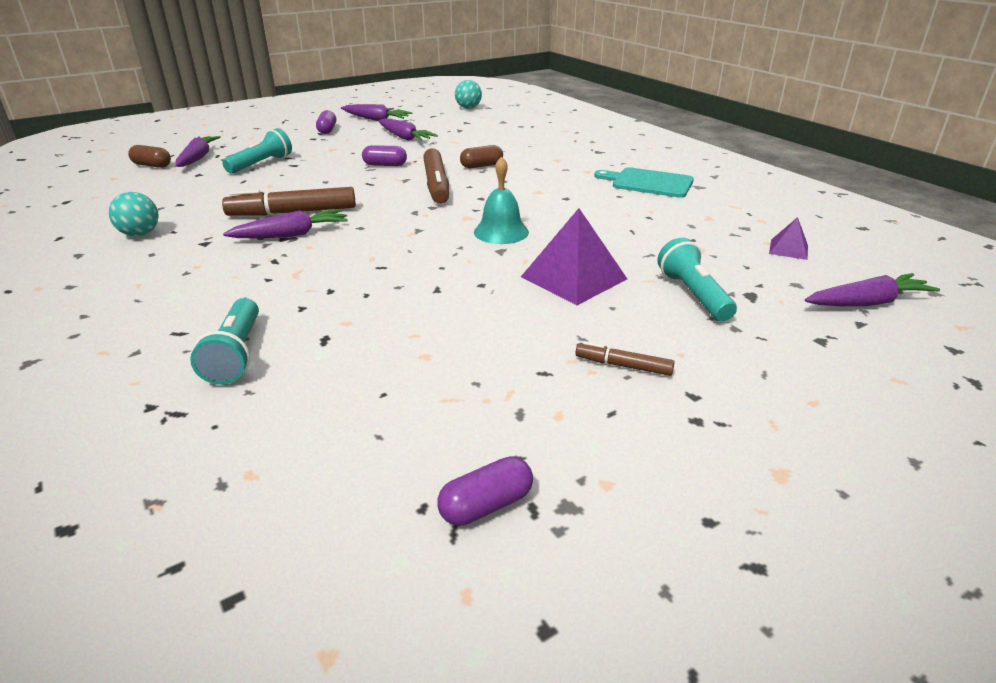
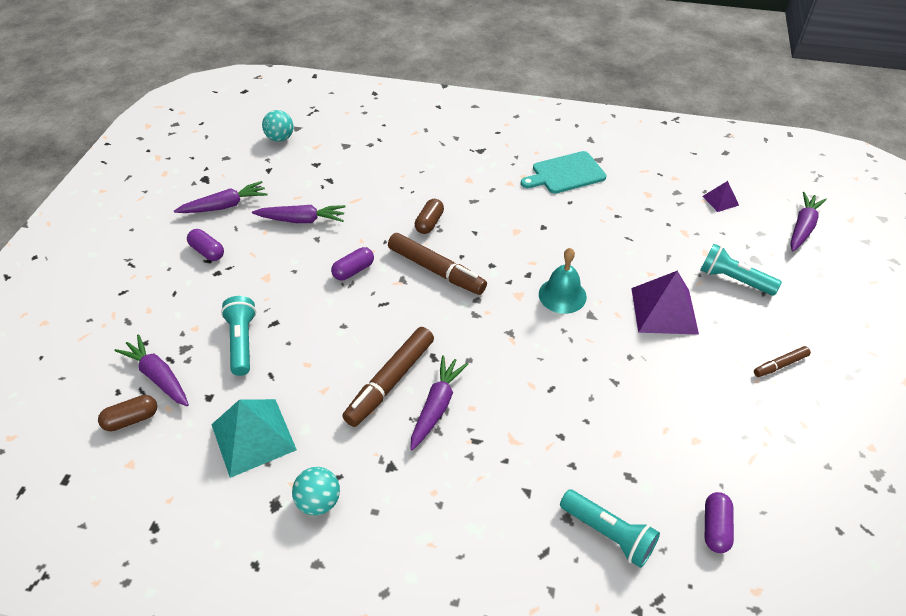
camera: 45 degrees left, 15 degrees up
(178, 196) = (253, 437): none -> turquoise pyramid
(486, 505) = (856, 504): purple capsule -> purple capsule (715, 528)

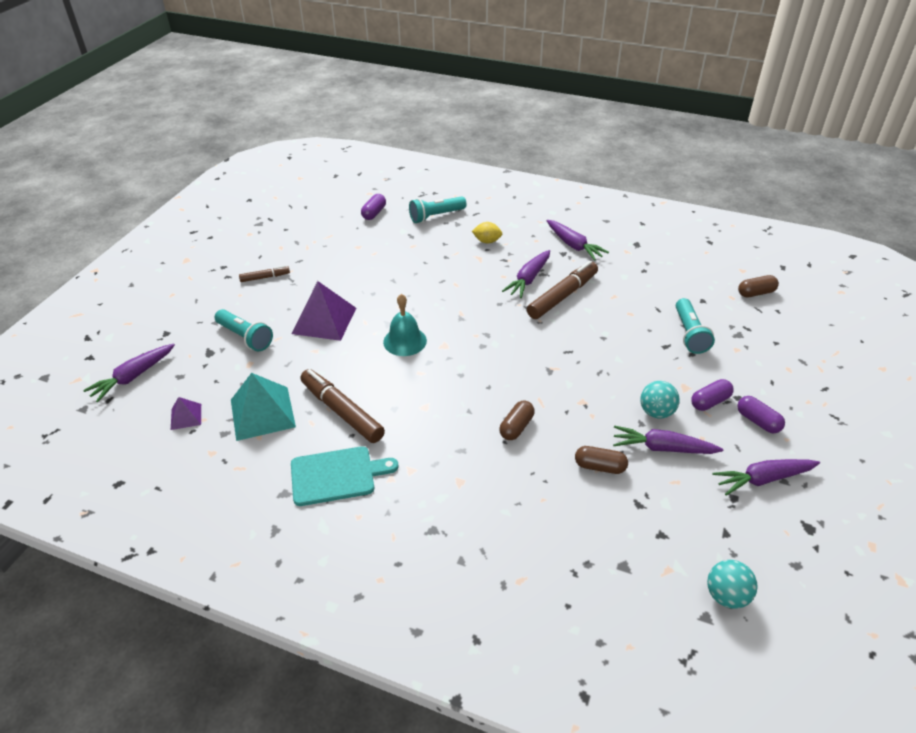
camera: 170 degrees left, 5 degrees down
(158, 376) = (750, 317): purple carrot -> purple carrot (573, 245)
(253, 437) = (660, 275): turquoise pyramid -> turquoise pyramid (262, 413)
(319, 501) = (608, 243): turquoise ball -> turquoise ball (656, 412)
(353, 270) = (598, 384): purple capsule -> purple capsule (710, 402)
(357, 201) = (600, 467): none -> brown capsule
(436, 270) = (516, 375): brown marker -> brown marker (342, 412)
(509, 479) = (487, 241): none -> yellow lemon
(608, 533) = (436, 216): turquoise flashlight -> turquoise flashlight turned 75 degrees counterclockwise

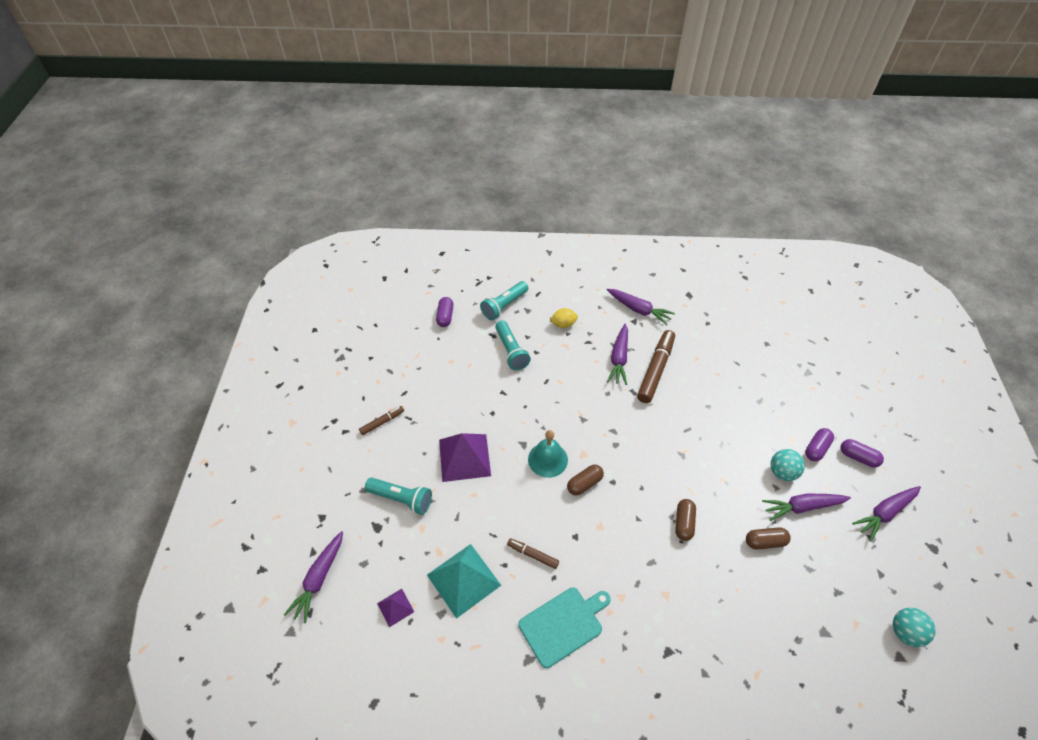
camera: 20 degrees left, 10 degrees up
(342, 412) = (533, 555): brown marker -> brown marker, size x0.52
(689, 334) = (772, 382): turquoise flashlight -> turquoise flashlight (511, 351)
(756, 293) = (803, 324): brown capsule -> brown capsule (584, 483)

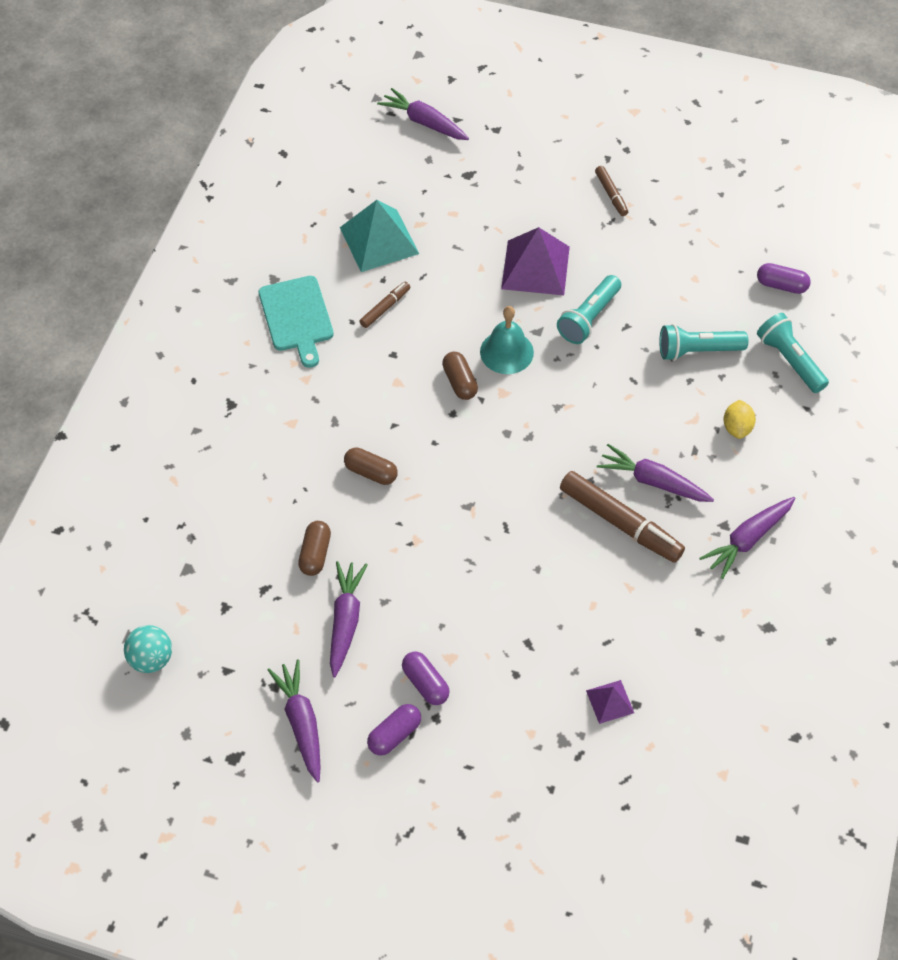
camera: 105 degrees right, 5 degrees up
(395, 607) = (370, 179): purple pyramid -> purple pyramid (610, 701)
(402, 499) = (496, 200): turquoise flashlight -> turquoise flashlight (589, 318)
(782, 472) = (403, 619): turquoise ball -> none

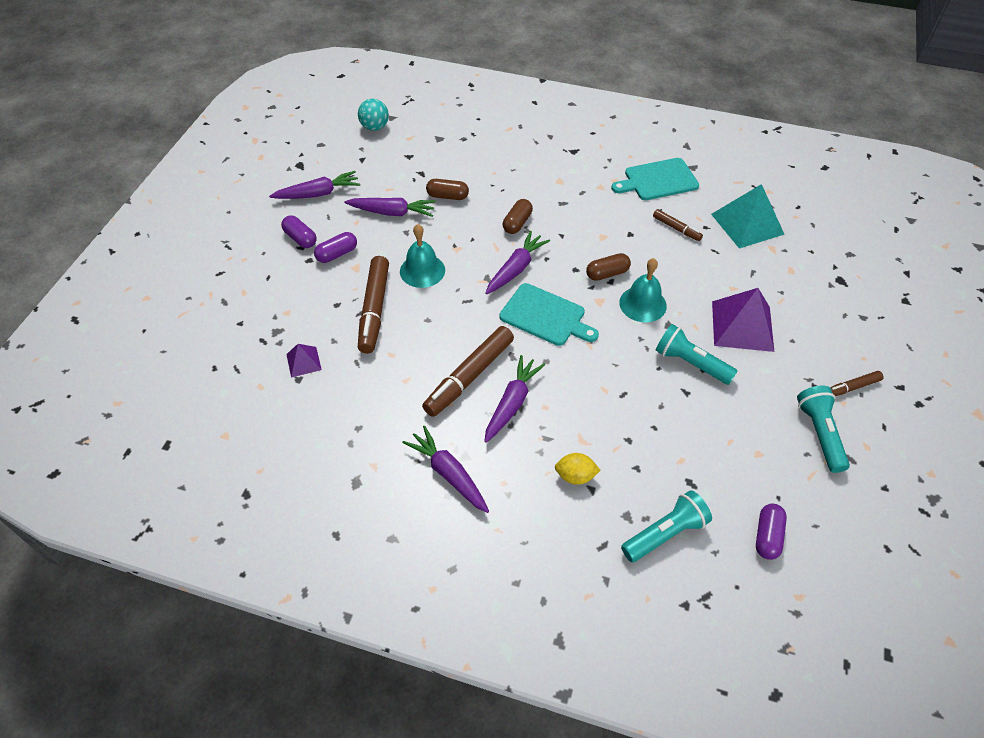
camera: 90 degrees right, 5 degrees down
(424, 122) = (894, 250): purple carrot -> purple carrot (516, 268)
(455, 578) = (422, 270): none -> turquoise bell
(523, 629) = (374, 309): none -> brown marker
(528, 446) = (545, 316): none -> turquoise cutting board
(697, 351) = (665, 449): turquoise flashlight -> turquoise flashlight (819, 433)

